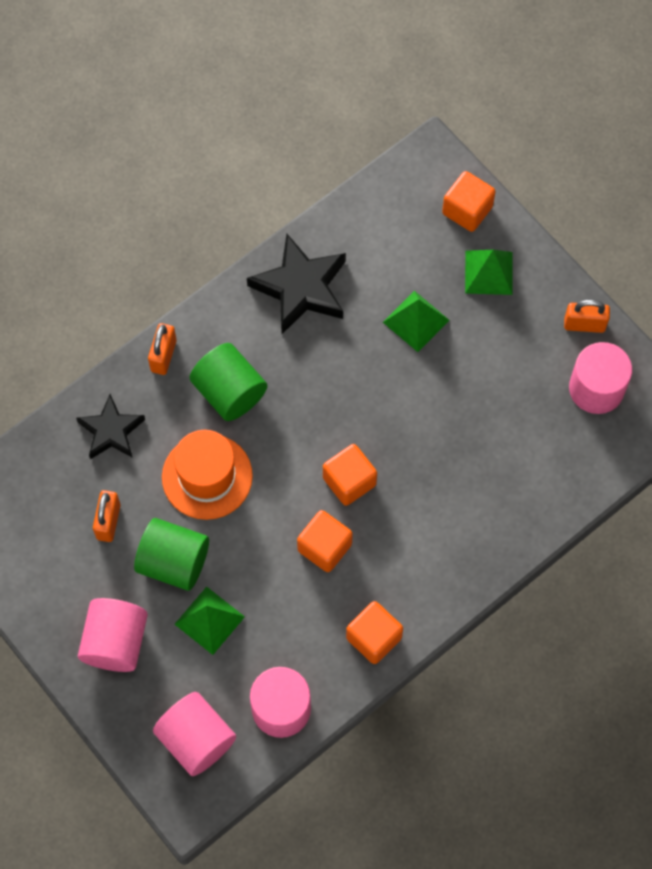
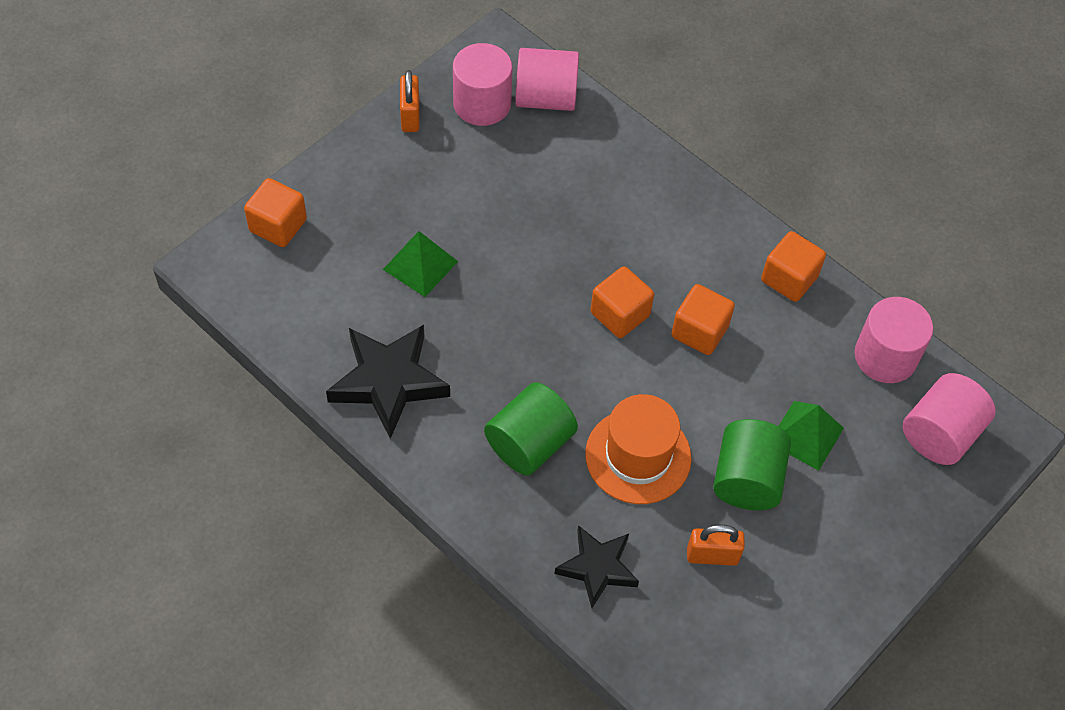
camera: 100 degrees left, 10 degrees down
(115, 642) = (853, 529): pink cylinder -> pink cylinder (545, 98)
(163, 356) = (491, 521): orange padlock -> none
(488, 272) = (355, 202): green pyramid -> none

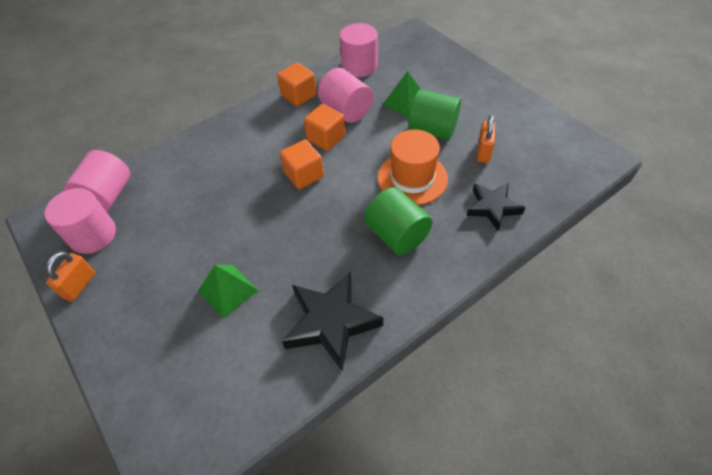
camera: 75 degrees left, 5 degrees down
(278, 225) = (148, 403): orange cube -> none
(410, 116) = (79, 285): orange padlock -> orange padlock turned 75 degrees counterclockwise
(940, 434) = (410, 54): pink cylinder -> pink cylinder (346, 110)

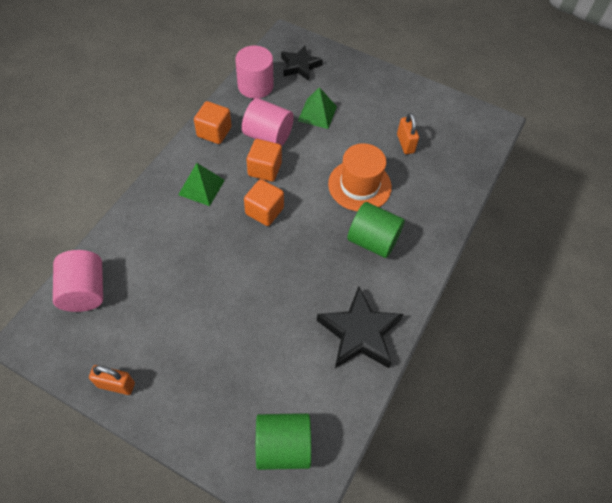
camera: 30 degrees left, 5 degrees up
(79, 285) = (116, 385): orange padlock -> orange padlock turned 75 degrees counterclockwise
(93, 235) = (96, 334): pink cylinder -> none
(228, 290) = (258, 338): green pyramid -> green pyramid (201, 187)
(432, 130) = (354, 135): green cylinder -> green cylinder (283, 446)
(493, 207) = (435, 192): black star -> black star (300, 66)

